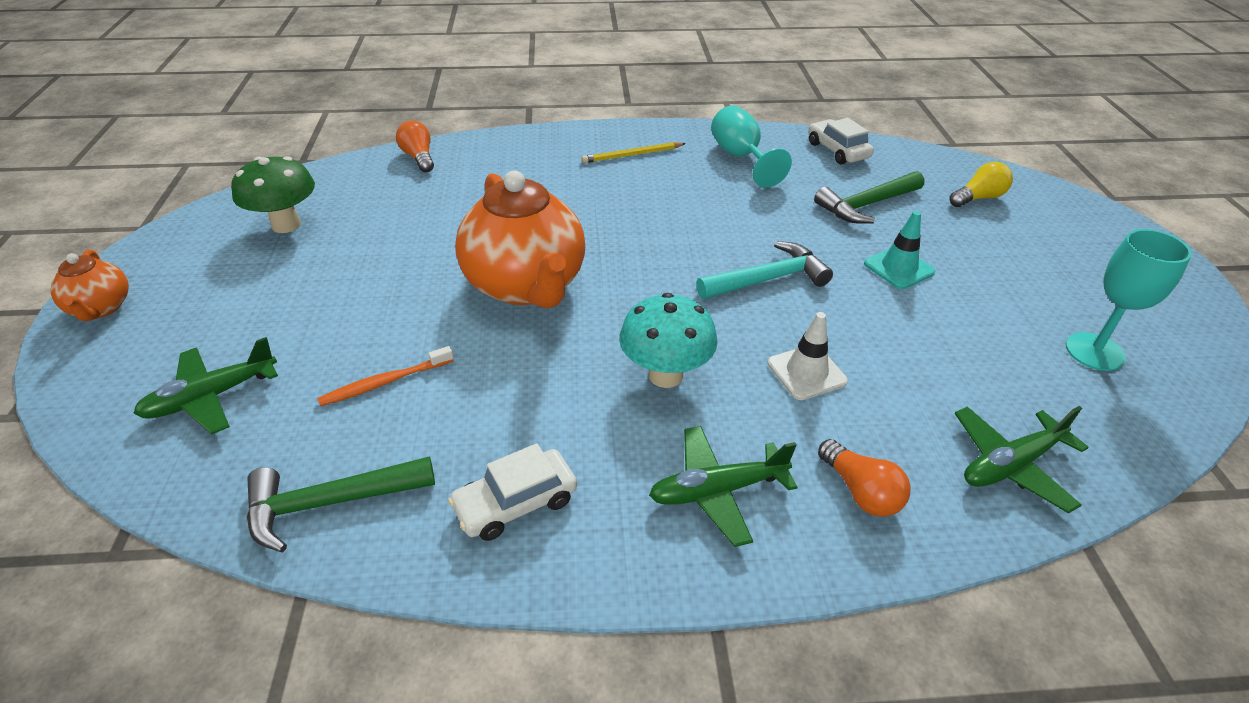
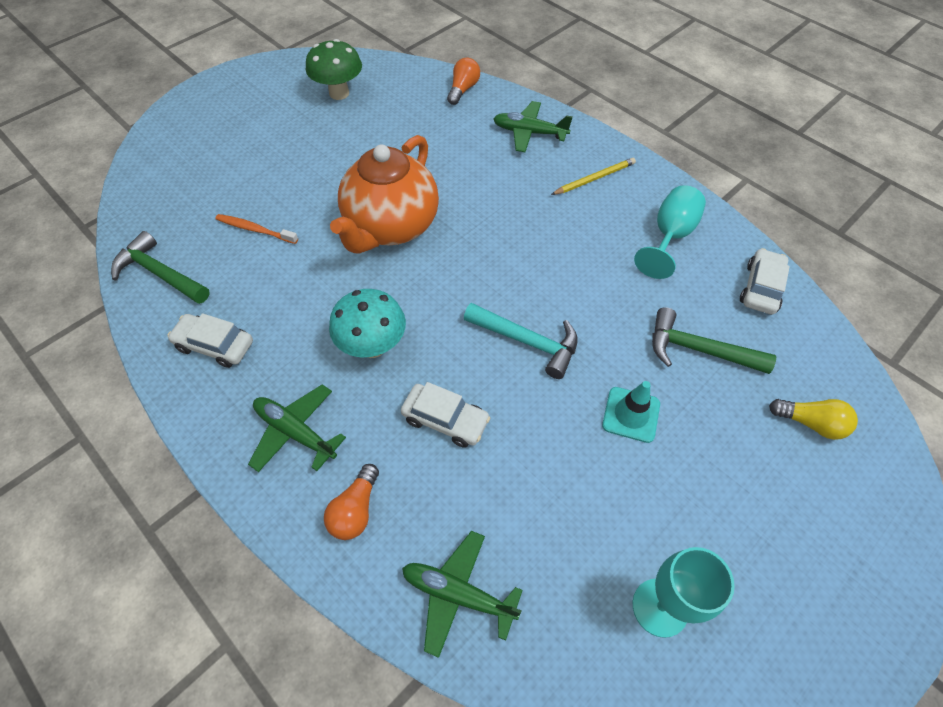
camera: 50 degrees right, 15 degrees up
(101, 308) = (213, 91): orange teapot -> none
(211, 397) = (190, 177): green plane -> green plane (529, 133)
(632, 155) = (594, 178): yellow pencil -> yellow pencil turned 120 degrees clockwise
(806, 372) = (445, 420): white traffic cone -> white car

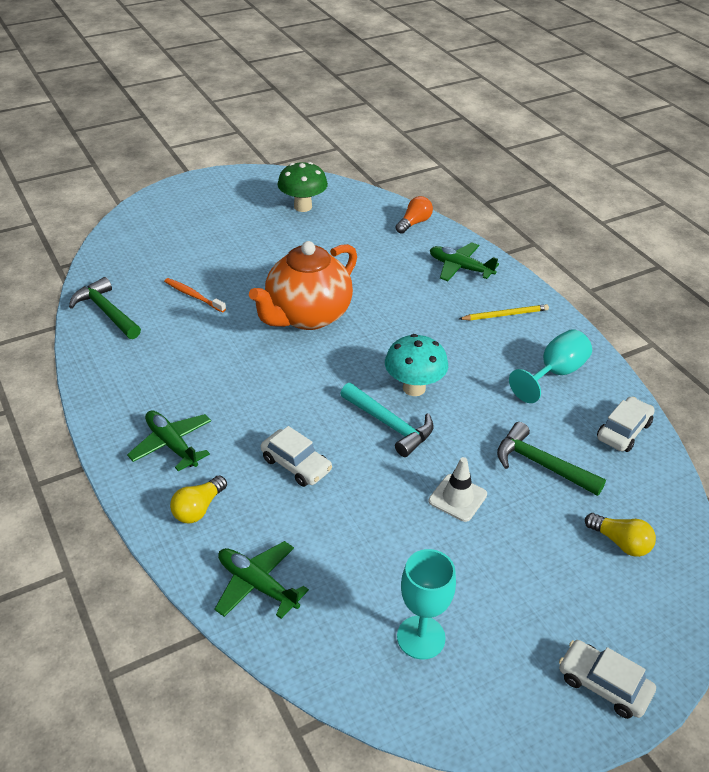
camera: 15 degrees right, 15 degrees down
(215, 345) = (131, 371): white car -> white car (603, 685)
(355, 510) = (198, 508): orange light bulb -> yellow light bulb
(373, 346) = (257, 399): turquoise mushroom -> turquoise mushroom (414, 388)
(631, 414) = (457, 498): turquoise traffic cone -> white traffic cone

